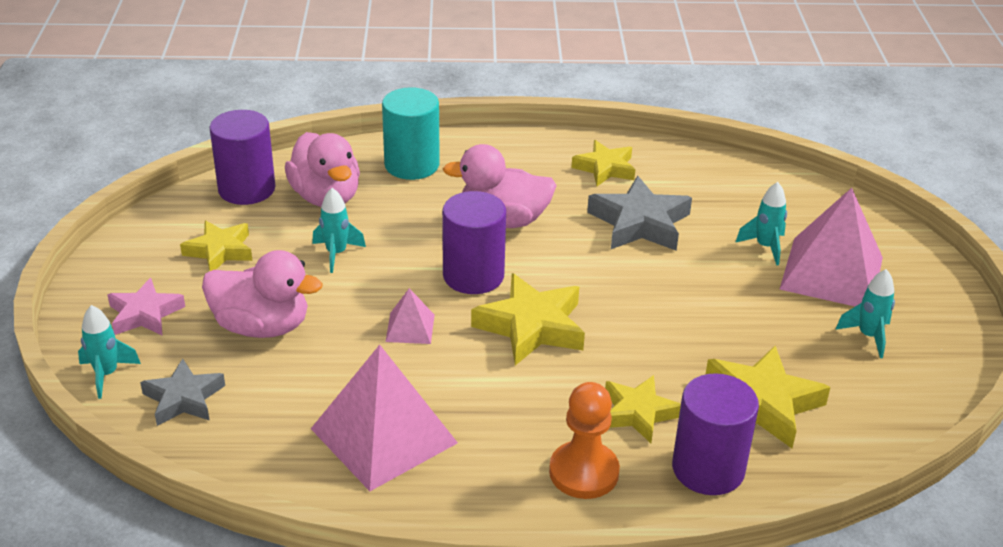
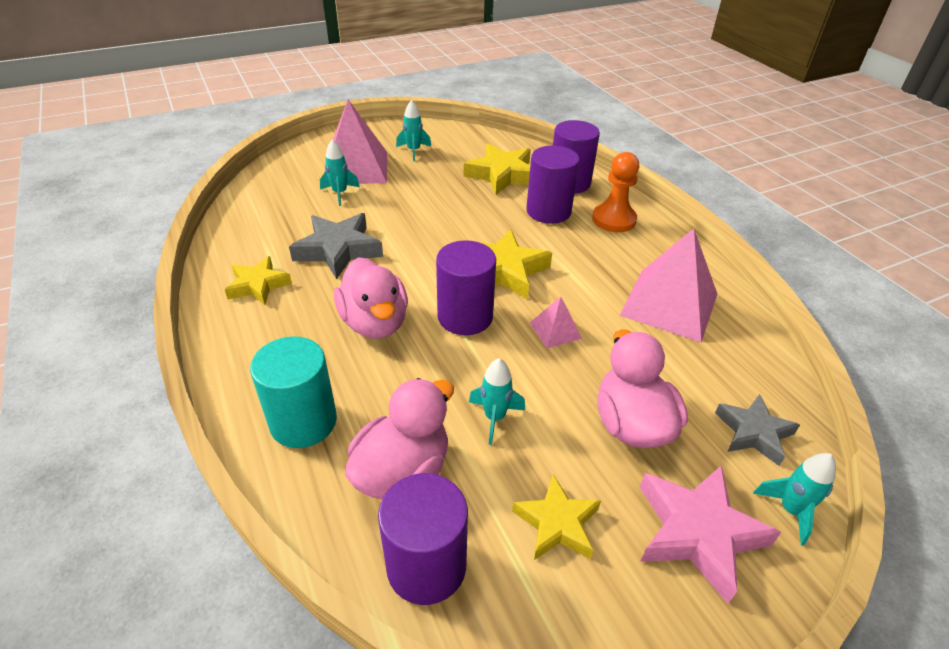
camera: 115 degrees left, 5 degrees up
(145, 314) = (698, 533): pink star -> pink star, size x1.52
(638, 413) = (548, 211): yellow star -> purple cylinder

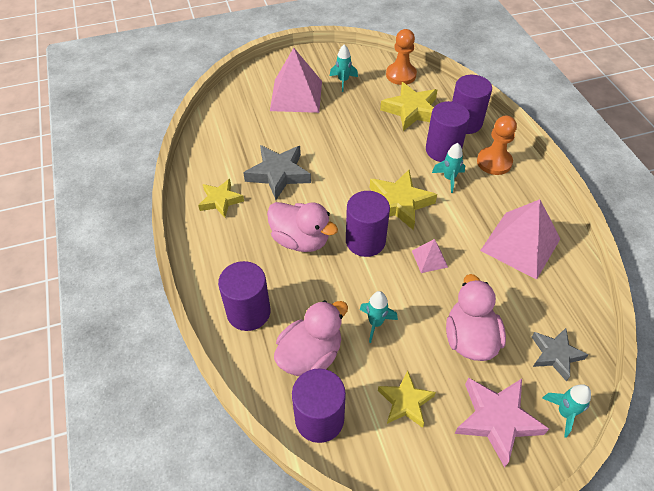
camera: 10 degrees right, 10 degrees up
(303, 422) = (248, 312): turquoise cylinder -> purple cylinder
(340, 193) = (282, 120): turquoise rocket -> turquoise rocket (449, 179)
(375, 323) = (300, 240): pink duck -> pink duck turned 45 degrees counterclockwise
(483, 142) = (401, 75): none -> orange pawn

